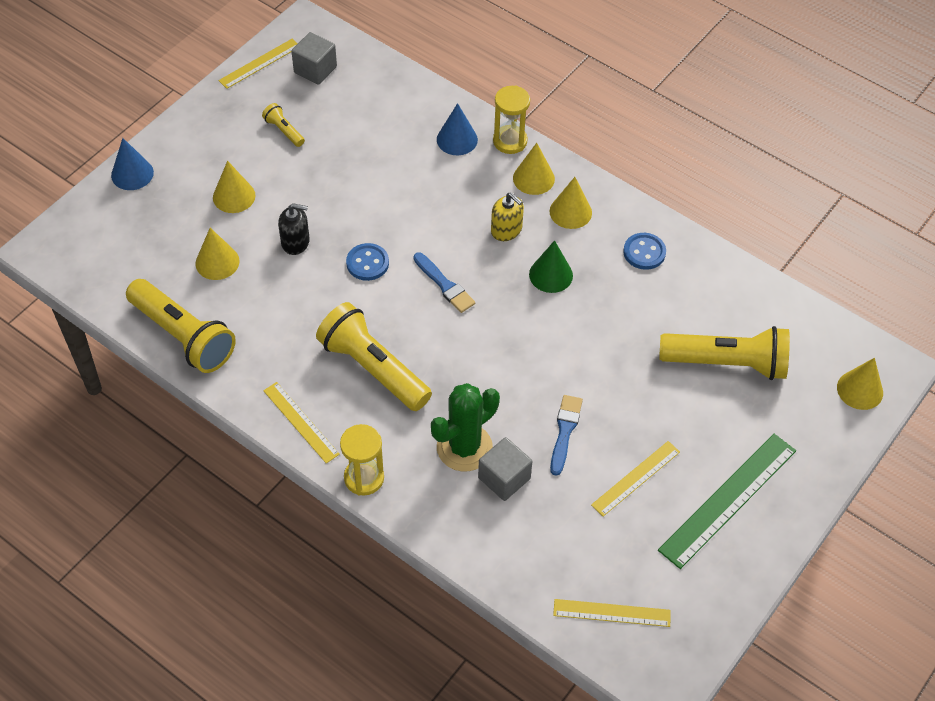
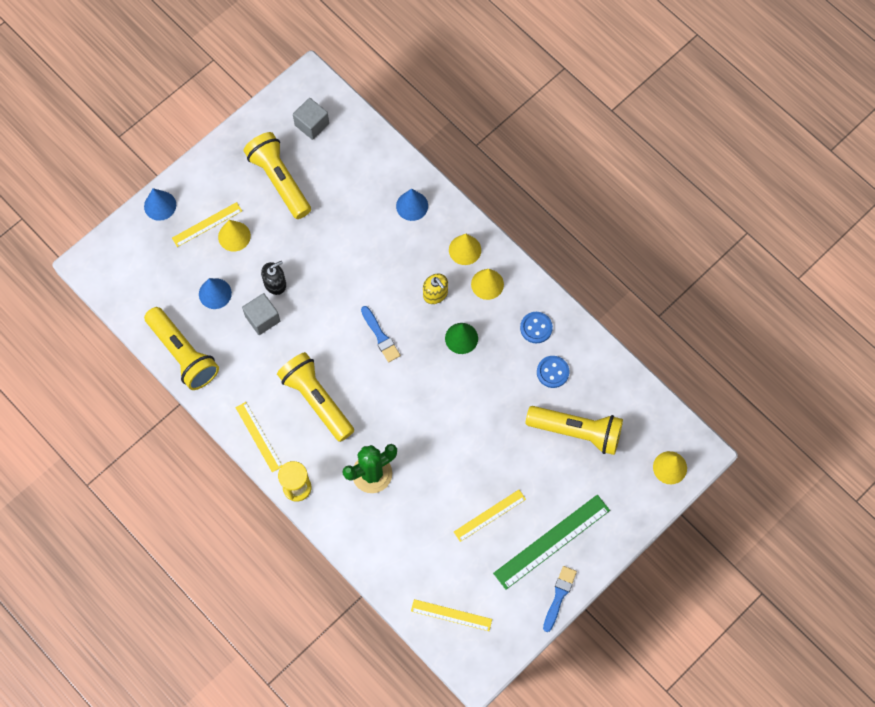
camera: 10 degrees right, 15 degrees up
(217, 262) = (215, 293): yellow cone -> blue cone
(260, 63) = (269, 113): yellow ruler -> yellow ruler (207, 224)
(284, 131) = (280, 180): yellow flashlight -> yellow flashlight, size x2.23
(295, 242) = (275, 283): black soap dispenser -> black soap dispenser turned 45 degrees counterclockwise
(367, 263) = (326, 309): blue button -> blue button (552, 372)
(504, 478) = (396, 502): grey cube -> grey cube (262, 318)
(510, 141) = (453, 213): yellow hourglass -> none
(565, 431) = (446, 471): blue brush -> blue brush (559, 596)

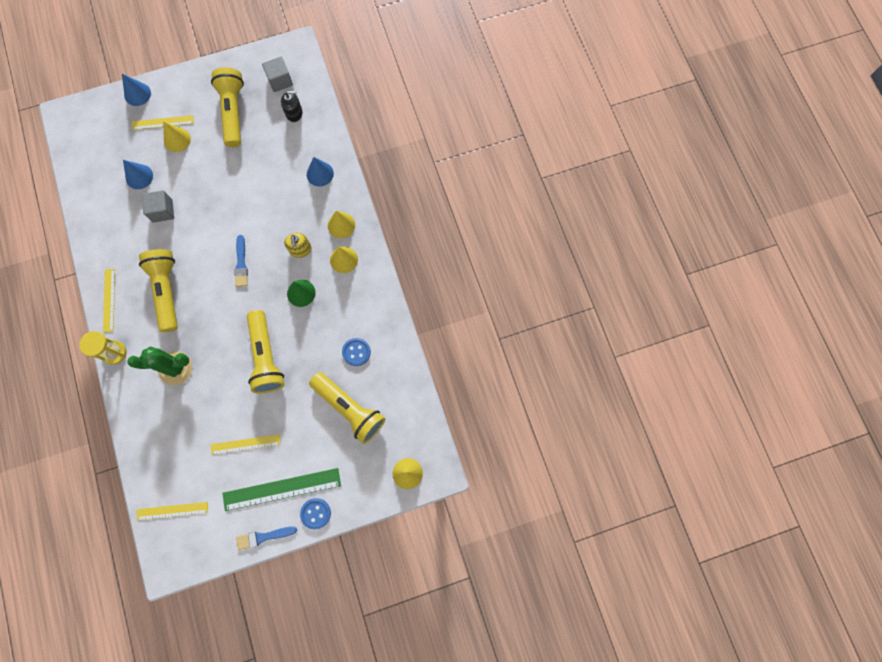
camera: 25 degrees right, 5 degrees up
(183, 354) = (90, 212): yellow flashlight -> yellow flashlight (265, 357)
(275, 283) = (186, 188): black soap dispenser -> black soap dispenser (294, 113)
(451, 615) = (172, 511): yellow ruler -> yellow ruler turned 45 degrees counterclockwise
(536, 328) = (362, 311): blue button -> blue button (315, 513)
(559, 596) = (263, 537): blue brush -> blue brush turned 150 degrees counterclockwise

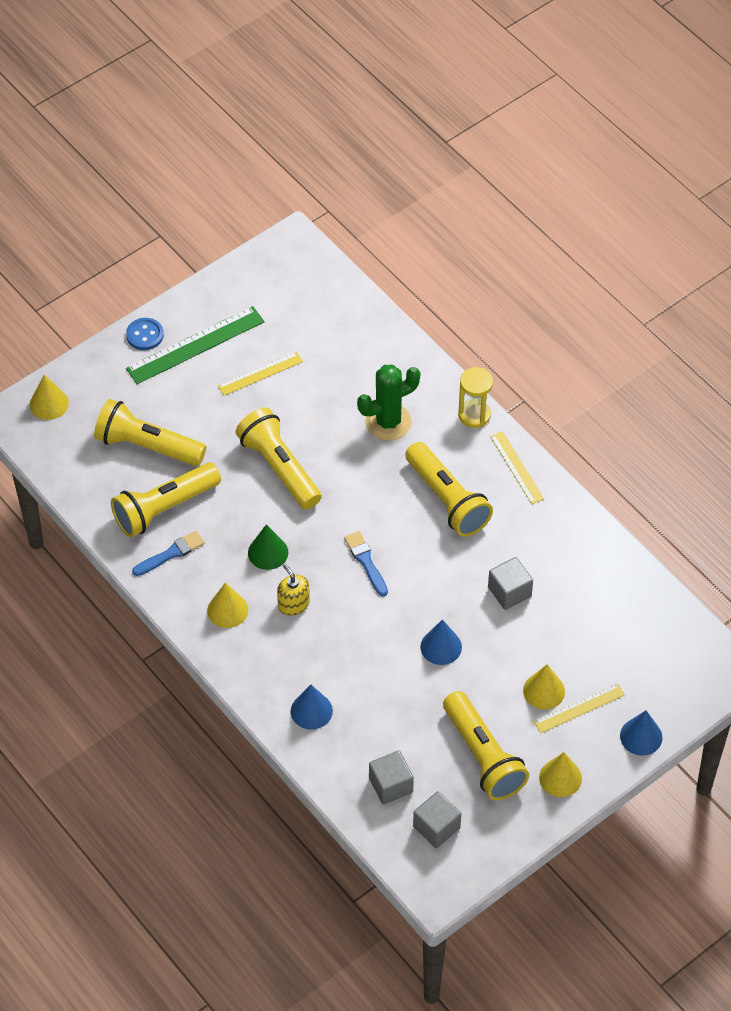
camera: 160 degrees right, 20 degrees down
(139, 176) = (568, 625): blue cone -> blue cone (441, 646)
(172, 511) = (314, 289): yellow ruler -> none
(263, 537) = (196, 297): blue brush -> blue brush (171, 553)
(294, 113) = (390, 785): black soap dispenser -> grey cube
(341, 225) = (250, 652): yellow cone -> yellow cone (560, 778)
(356, 352) = (164, 508): blue button -> yellow flashlight

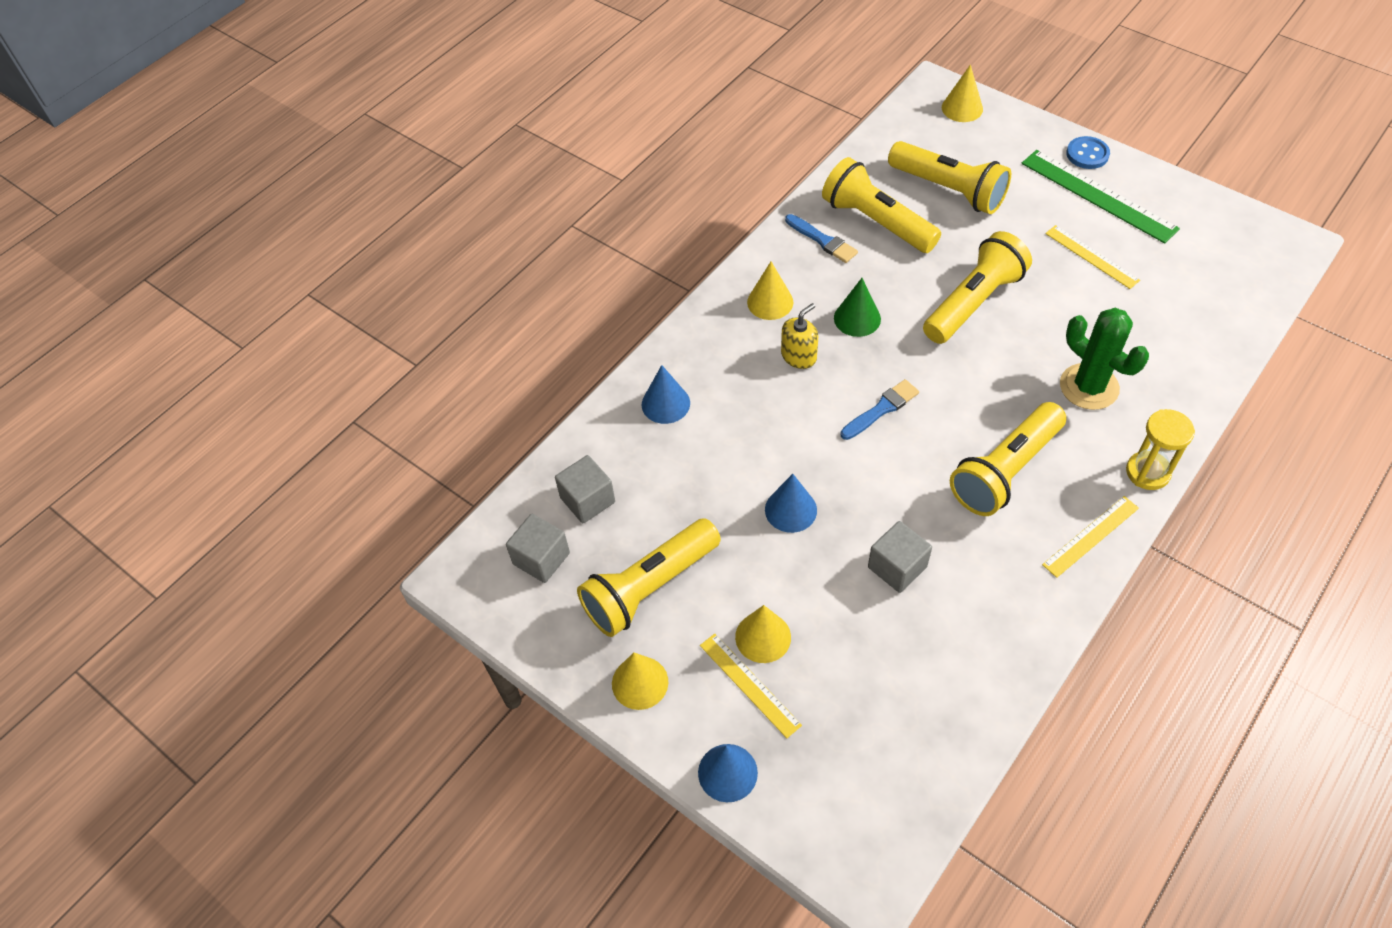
camera: 80 degrees right, 0 degrees up
(147, 445) = (948, 190): yellow flashlight -> yellow flashlight turned 120 degrees clockwise

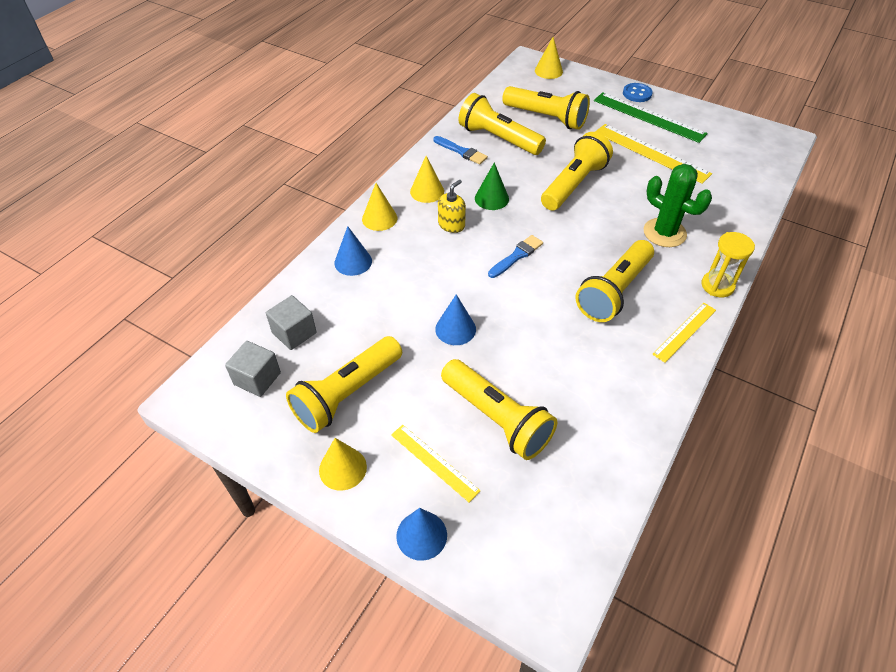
camera: 10 degrees left, 5 degrees down
(763, 637) = (442, 424): yellow cone -> yellow cone (379, 218)
(831, 635) = (496, 418): none -> yellow flashlight
(897, 567) = (542, 364): grey cube -> none
(1091, 256) = (651, 153): yellow ruler -> yellow ruler, size x1.67

